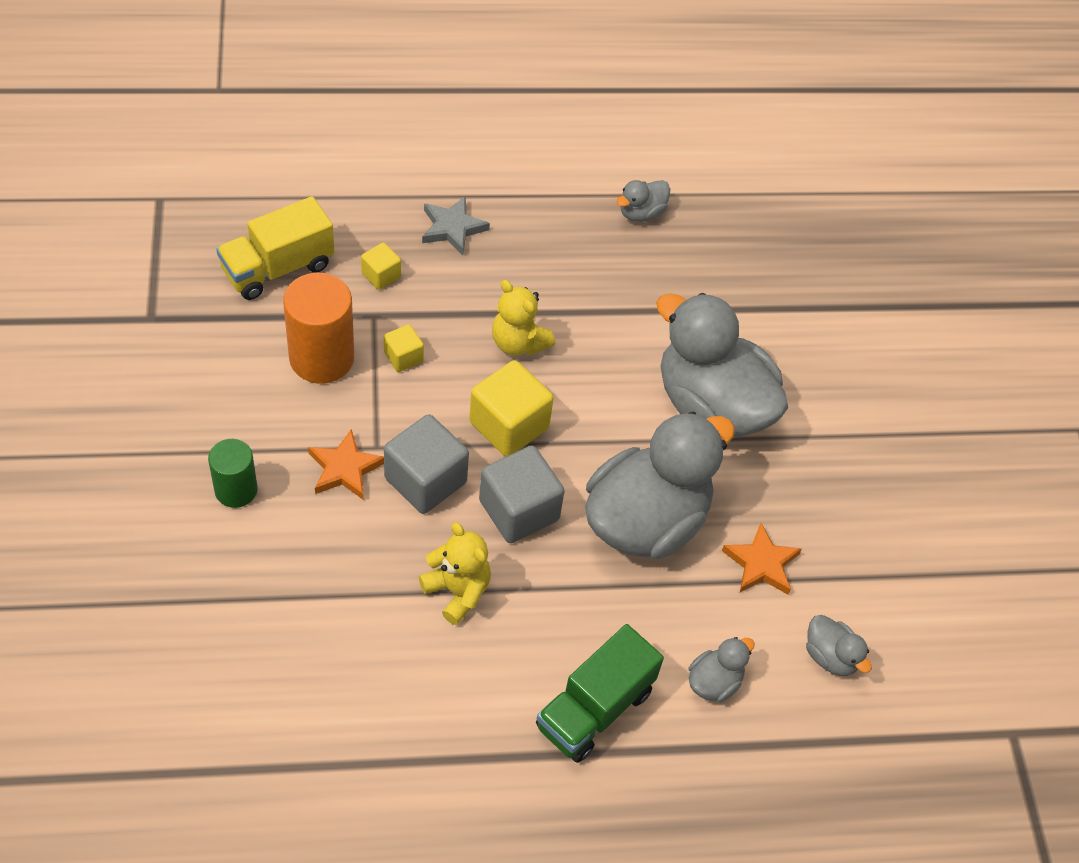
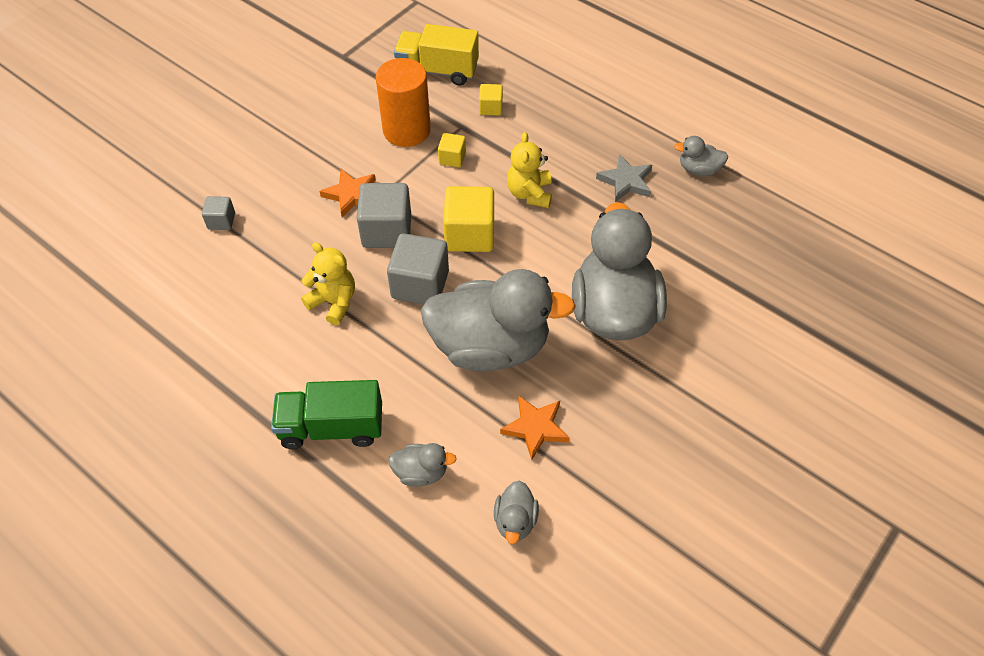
camera: 50 degrees right, 0 degrees up
(236, 490) = (284, 167): green cylinder -> none
(238, 598) = (221, 221): none -> grey cube
(452, 228) = (563, 107): grey star -> grey star (625, 181)
(457, 591) = (334, 302): yellow teddy bear -> yellow teddy bear turned 60 degrees counterclockwise

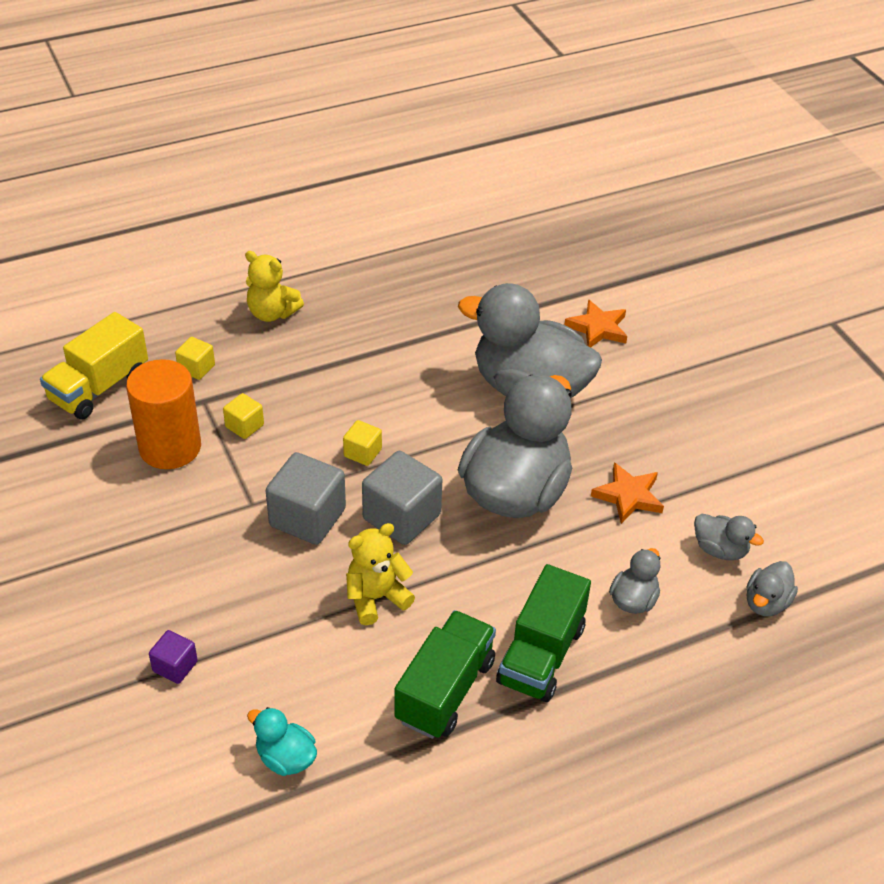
camera: 65 degrees left, 10 degrees down
(173, 311) = (285, 758): none -> turquoise duck
(221, 221) = (175, 666): grey cube -> purple cube
(269, 378) = (445, 690): none -> green truck
(351, 195) = (229, 530): orange star -> orange star (598, 328)
(469, 234) = (362, 453): yellow cube -> yellow cube, size x0.52
(529, 193) = (342, 387): yellow teddy bear -> yellow teddy bear (272, 313)
(625, 181) = (379, 314): grey star -> none
(698, 169) = (402, 262): grey duck -> grey duck (766, 603)

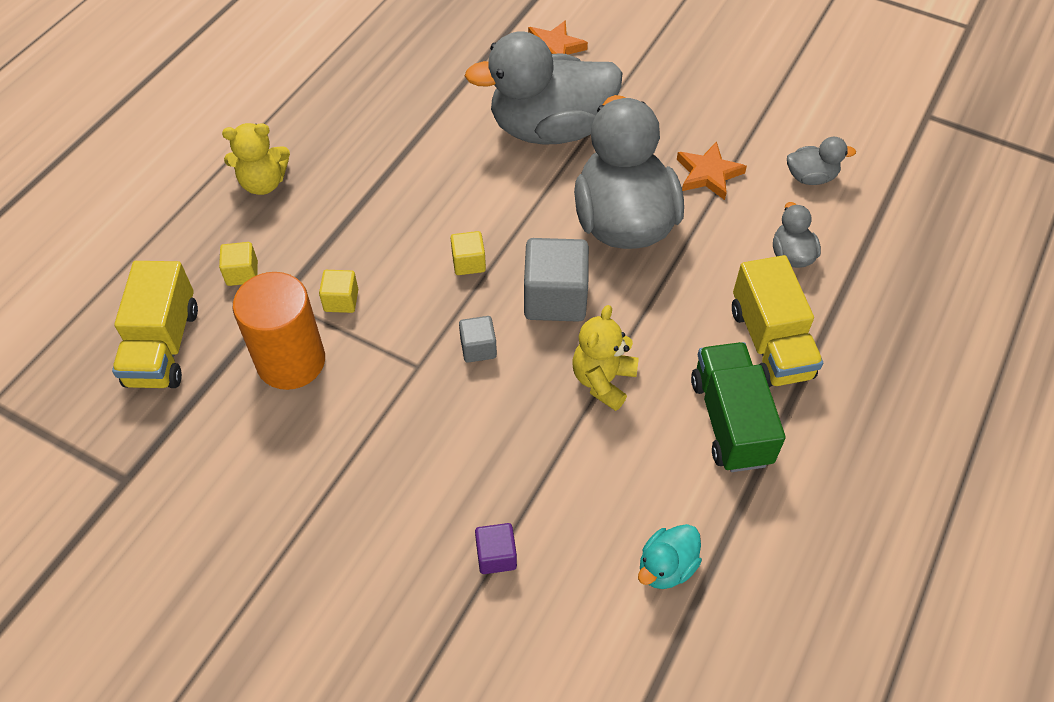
camera: 35 degrees left, 10 degrees up
(285, 758) = (666, 567): turquoise duck -> turquoise duck turned 45 degrees counterclockwise
(307, 517) = (478, 348): grey cube -> grey cube, size x0.52
(541, 655) = (770, 343): green truck -> yellow truck
(766, 603) = (879, 199): grey duck -> none

